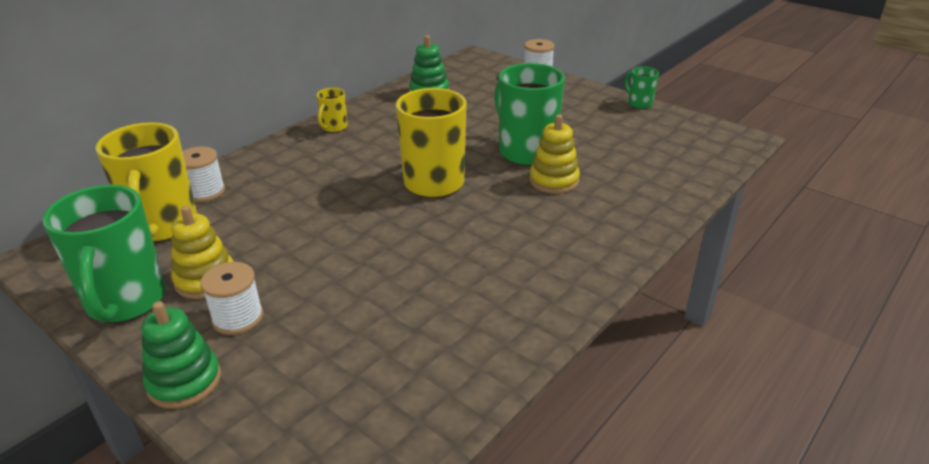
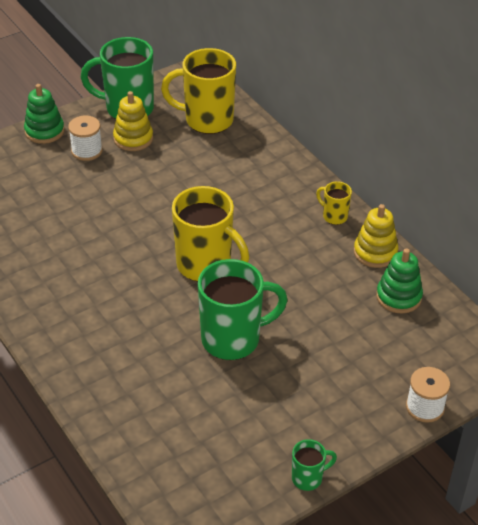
camera: 105 degrees right, 10 degrees up
(205, 192) = (247, 138): white spool -> none
(554, 181) = (172, 343): yellow stacking toy -> yellow stacking toy (375, 252)

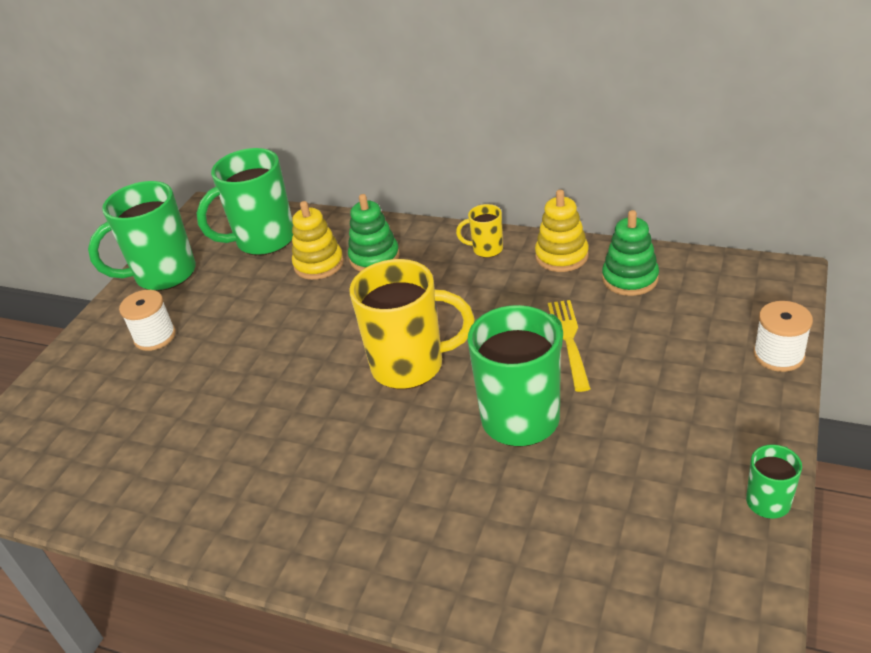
camera: 30 degrees left, 5 degrees down
(44, 131) = (83, 346): green stacking toy -> green stacking toy (374, 258)
(133, 139) = (199, 297): yellow stacking toy -> yellow stacking toy (319, 264)
(207, 120) = (263, 240): yellow mug -> green mug
(312, 312) = (569, 341): none -> yellow fork

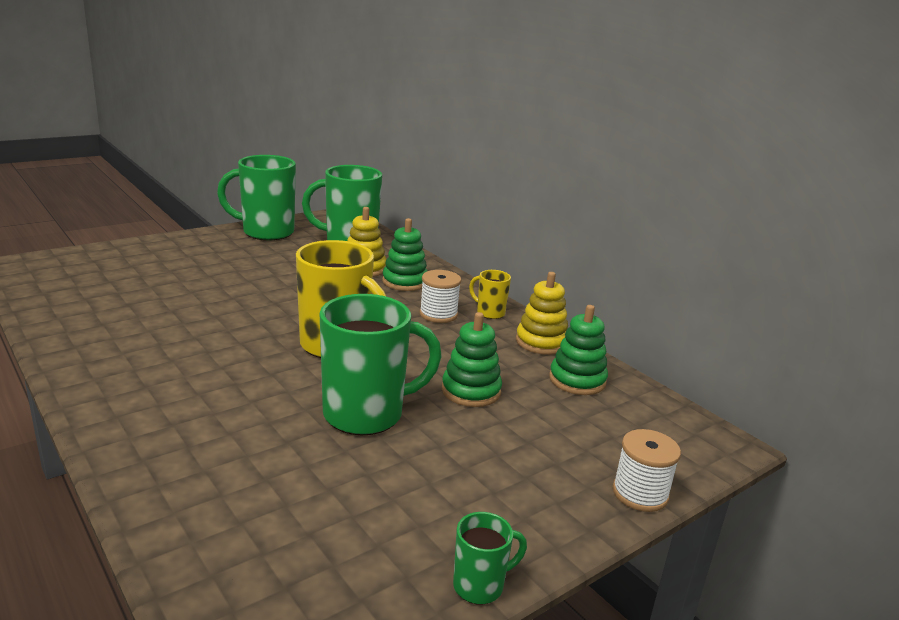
camera: 25 degrees right, 15 degrees down
(155, 337) = (213, 256): white spool -> white spool (438, 314)
(569, 341) = (471, 391): yellow fork -> green stacking toy

